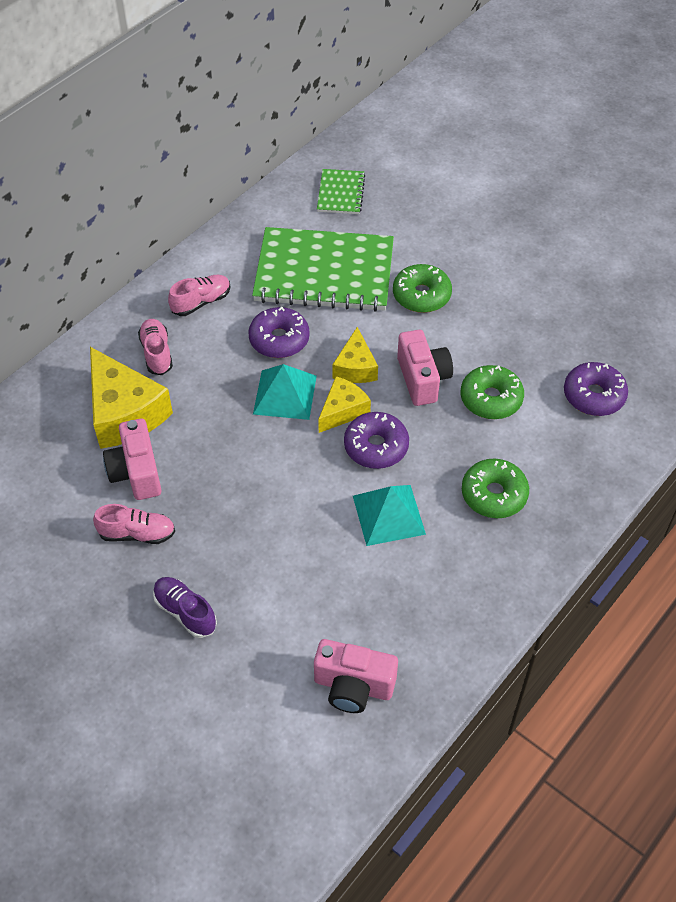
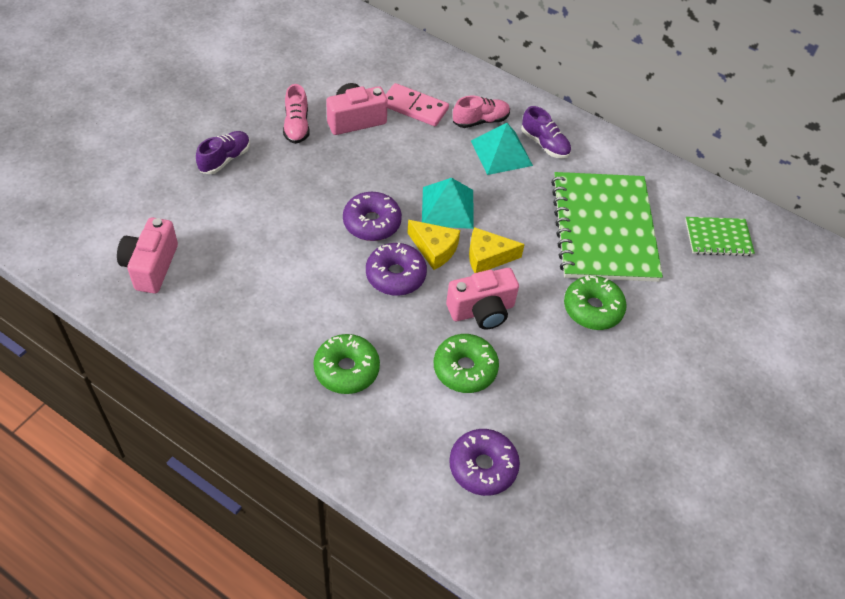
camera: 80 degrees right, 0 degrees up
(124, 412) = (414, 107): yellow cheese -> pink domino
(201, 302) = (544, 144): pink shoe -> purple shoe
(279, 339) = (511, 200): purple donut -> purple donut (372, 223)
(389, 514) = (320, 286): turquoise pyramid -> turquoise pyramid (501, 153)

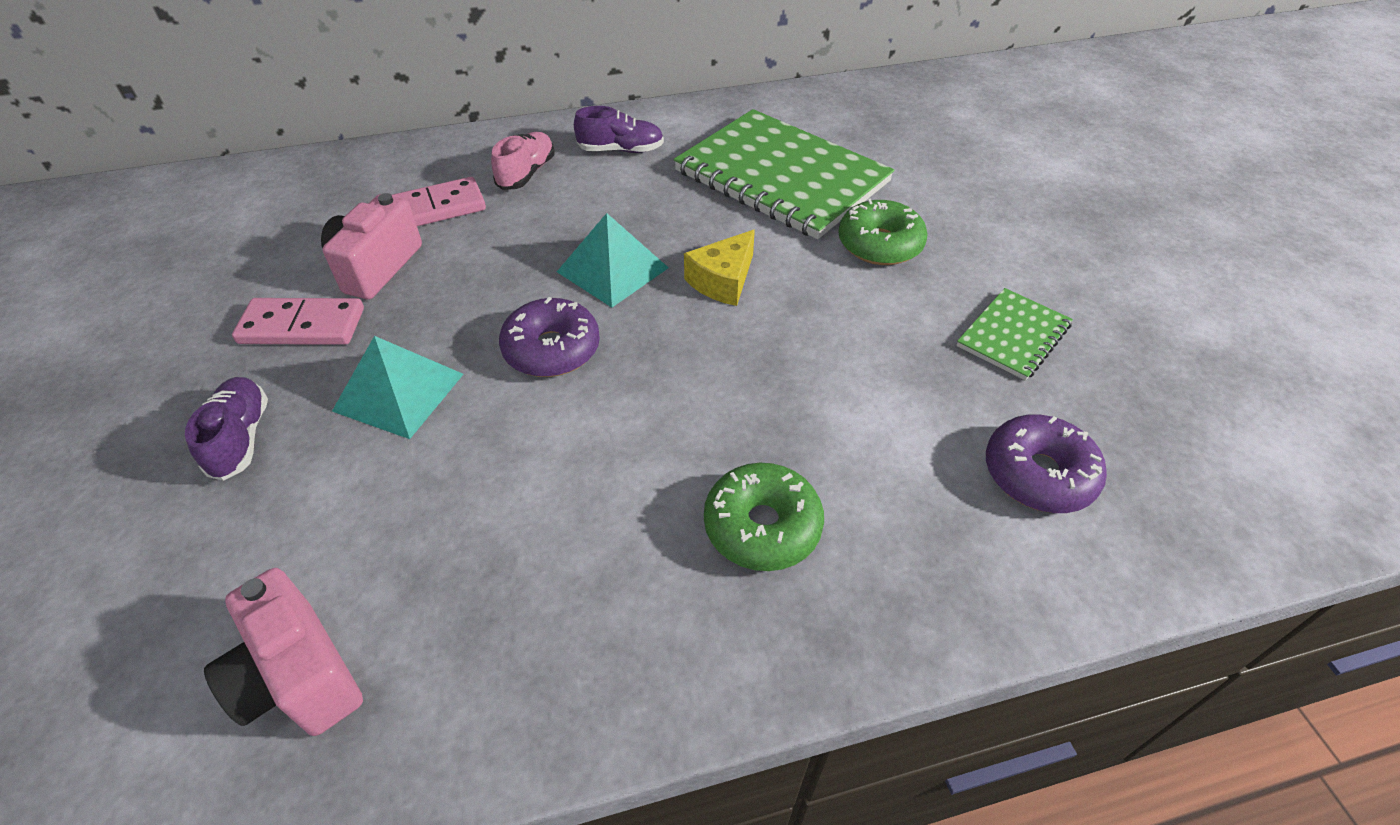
camera: 45 degrees left, 5 degrees down
(296, 126) = (302, 326): pink shoe -> pink domino
(395, 275) = (660, 377): purple donut -> none
(434, 249) = (660, 318): yellow cheese -> none
(465, 369) = (870, 399): green donut -> none
(482, 311) = (796, 332): pink camera -> none
(501, 153) = (591, 185): turquoise pyramid -> turquoise pyramid (399, 392)
(718, 238) = (873, 117): green notebook -> green notebook (1013, 336)

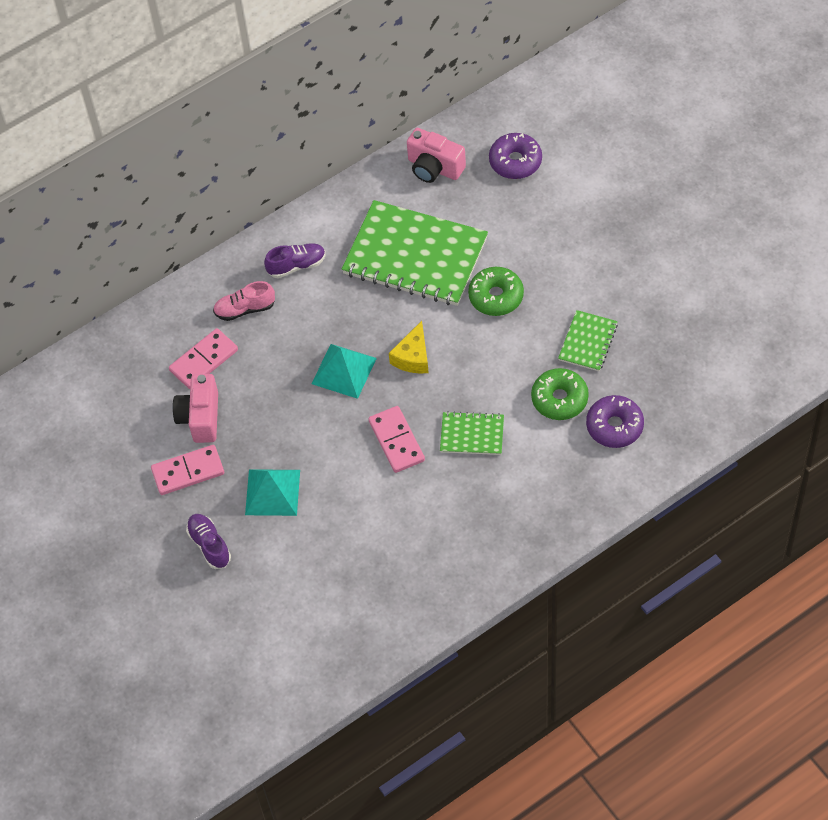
camera: 15 degrees left, 10 degrees up
(298, 676) = (323, 633): pink camera -> pink camera (434, 168)
(526, 173) = (245, 309): pink shoe -> pink shoe turned 105 degrees counterclockwise
(552, 349) = (339, 438): purple donut -> purple donut (515, 161)
(639, 380) = (396, 441): none -> pink domino
(762, 526) = (492, 499): green donut -> green donut (559, 399)
(769, 409) = (472, 434): none -> green notebook

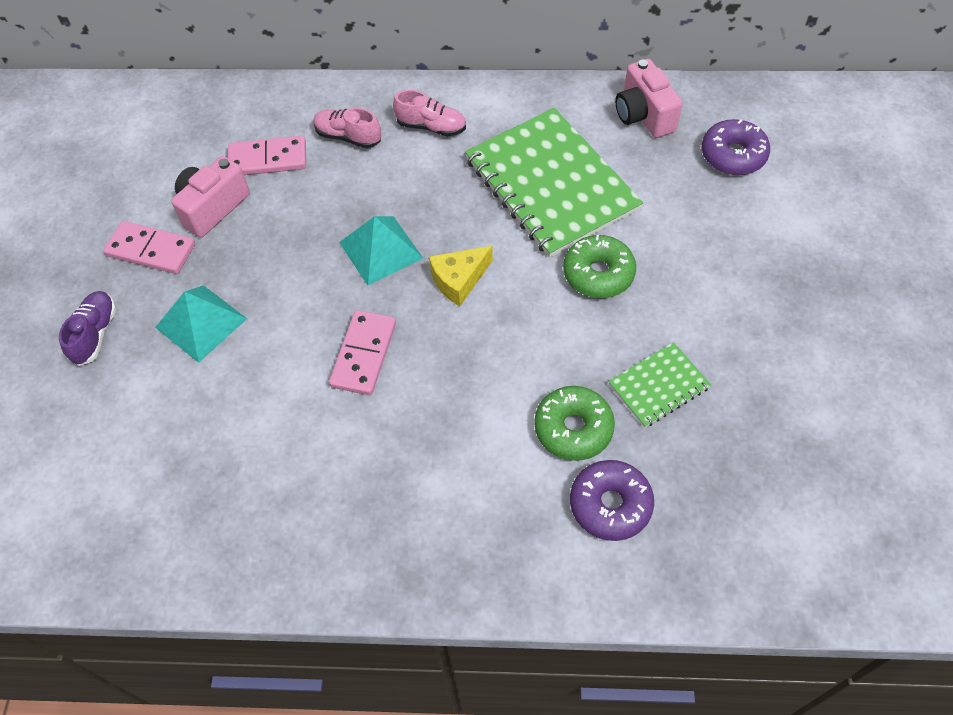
camera: 35 degrees right, 0 degrees up
(296, 265) = (431, 127): purple shoe -> pink shoe
(472, 434) = (445, 402): green notebook -> none

